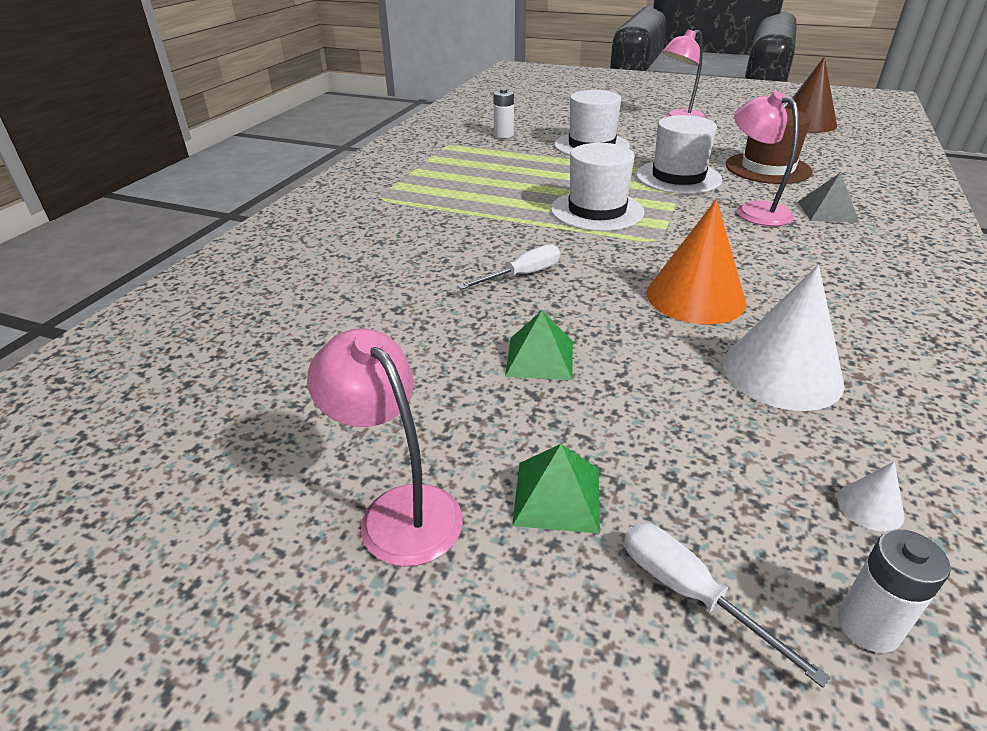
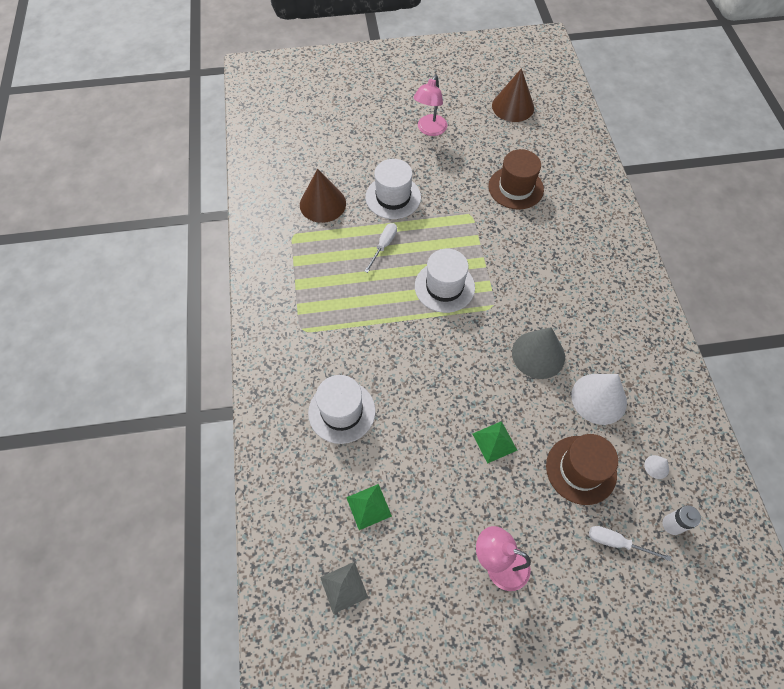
camera: 30 degrees left, 25 degrees up
(503, 135) = (322, 204): white battery -> brown cone
(522, 275) = (444, 376): white screwdriver -> white screwdriver (383, 246)
(557, 496) = (551, 523): green pyramid -> green pyramid (369, 506)
(678, 177) = (470, 222): white hat -> white hat (342, 411)
(681, 446) = (581, 469): none -> brown hat
(695, 297) = (538, 354): orange cone -> grey cone
(754, 210) = (529, 248): pink lamp -> none
(827, 211) = (567, 232): grey pyramid -> grey pyramid (344, 587)

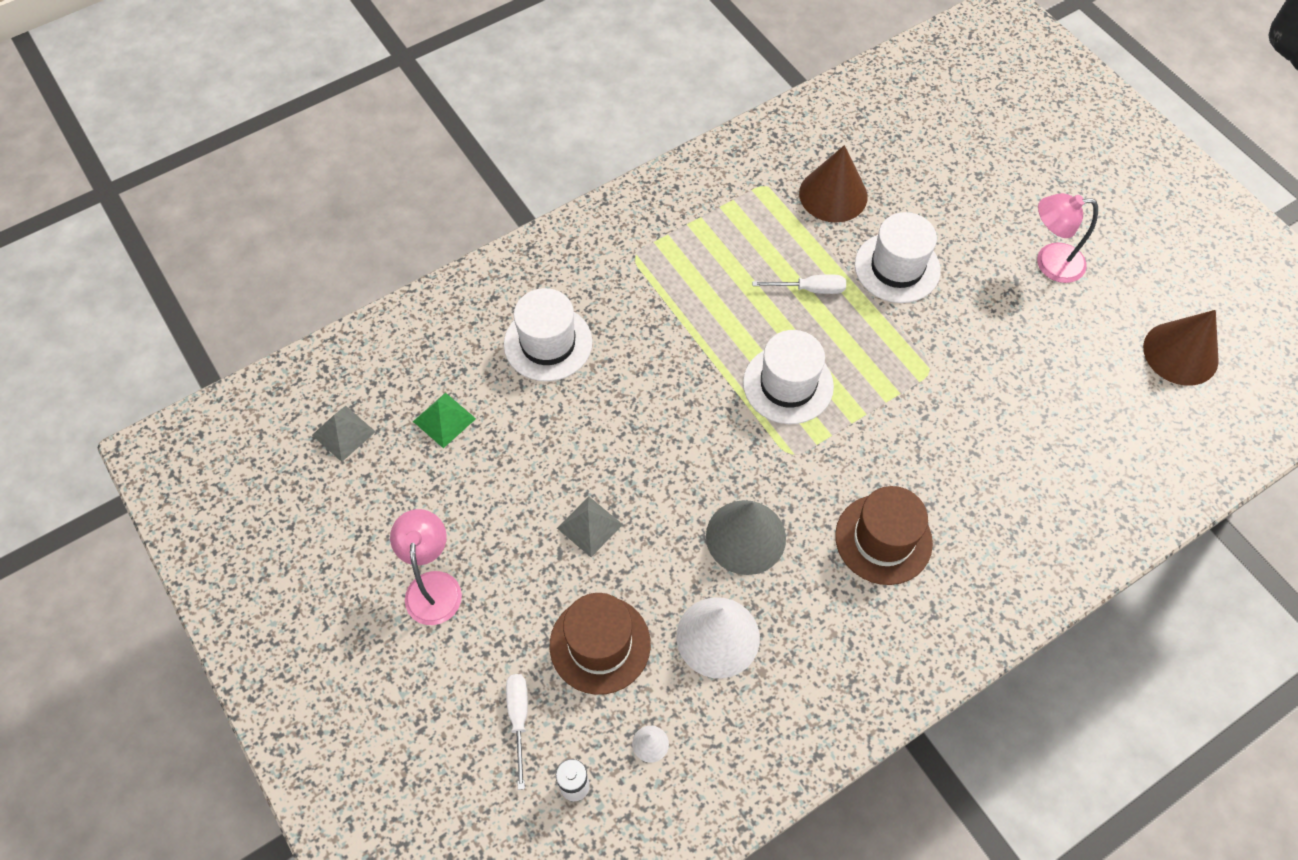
camera: 65 degrees right, 0 degrees up
(494, 442) = (589, 526): green pyramid -> grey pyramid
(515, 188) = (1018, 412): brown hat -> brown hat (883, 539)

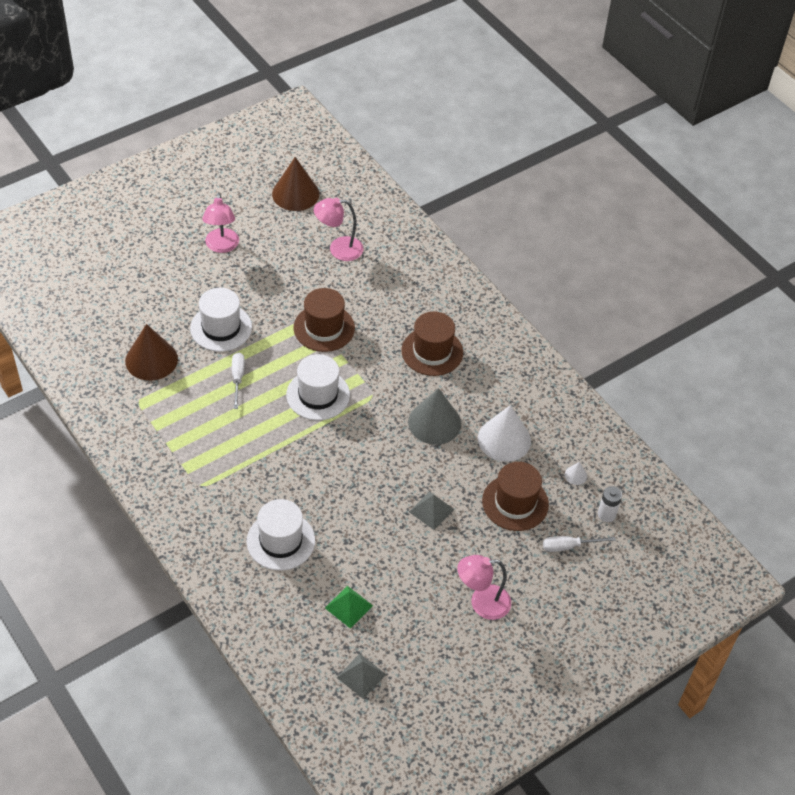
camera: 95 degrees left, 10 degrees down
(912, 392) = (324, 328): none -> brown hat
(1075, 412) = (338, 249): none -> pink lamp

